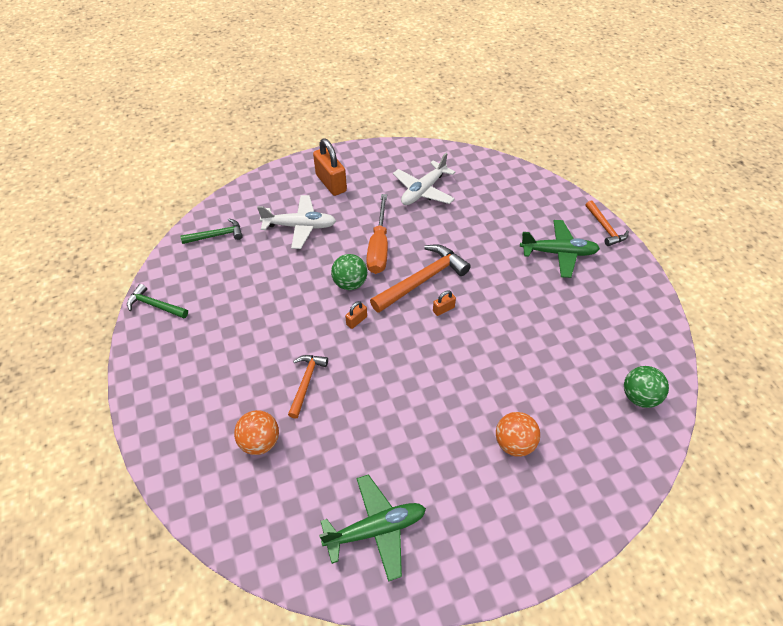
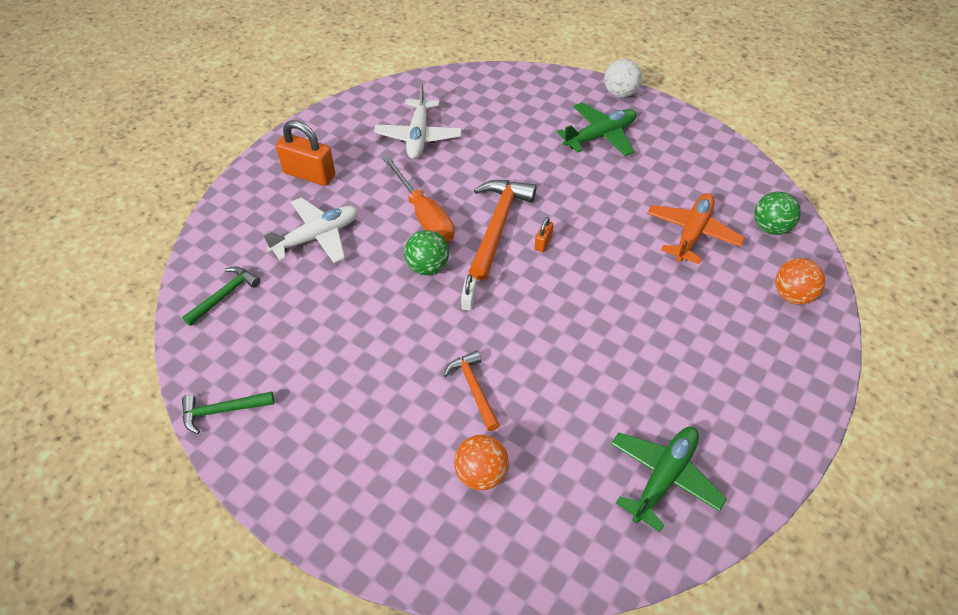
camera: 35 degrees left, 0 degrees up
(356, 321) = (469, 300): orange padlock -> white padlock
(514, 443) = (710, 327): orange ball -> orange ball (792, 295)
(565, 364) = (692, 233): none -> orange plane
(605, 228) = (620, 93): orange hammer -> white ball

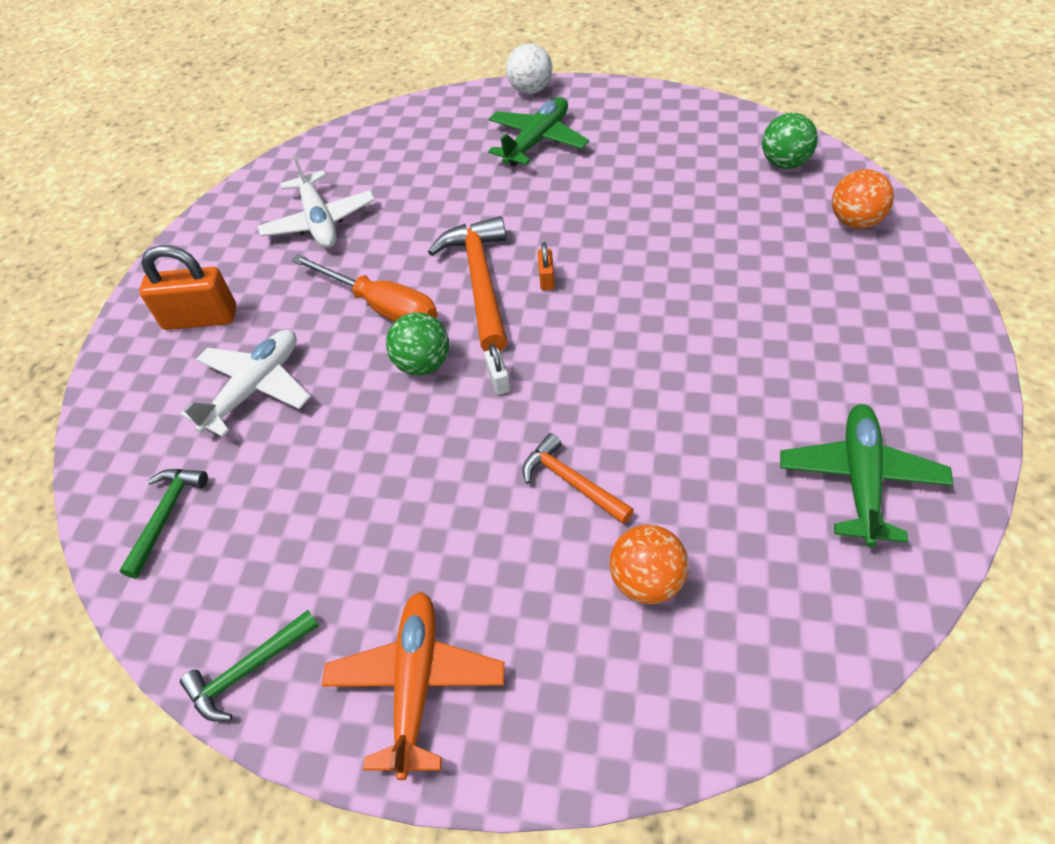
camera: 20 degrees left, 0 degrees up
(692, 233) = (707, 202): orange plane -> orange plane (416, 684)

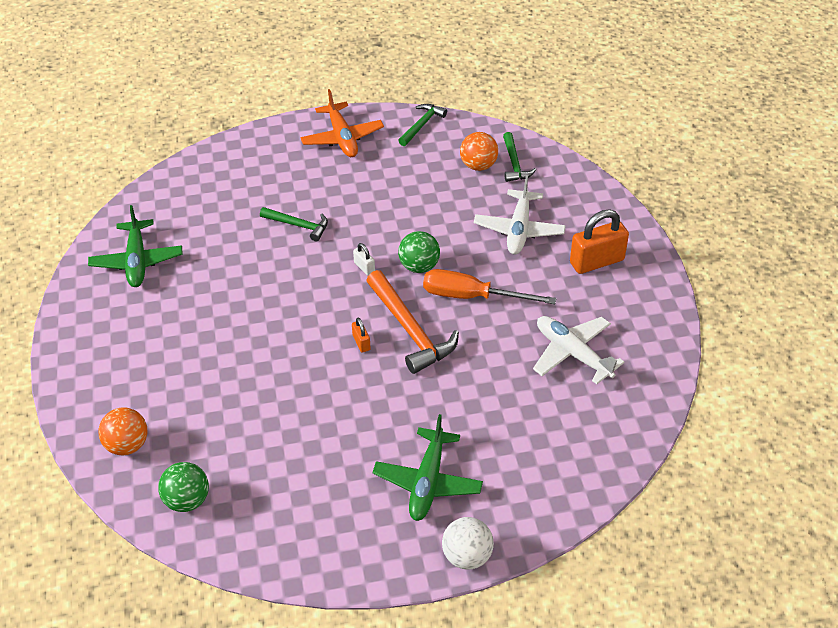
camera: 155 degrees right, 5 degrees down
(571, 482) = (298, 225): orange hammer -> green hammer
(647, 581) = (246, 194): orange ball -> orange ball (478, 166)

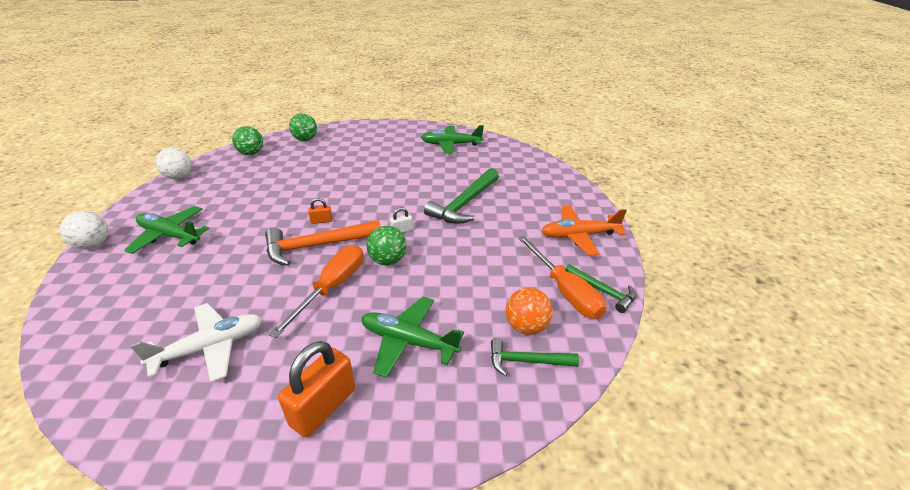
camera: 100 degrees right, 10 degrees down
(127, 445) = (305, 139): orange ball -> green ball
(280, 562) = (179, 177): none -> white ball
(298, 225) = (464, 204): green hammer -> green hammer, size x1.70
(428, 146) = (565, 291): none -> orange screwdriver
(519, 230) = (408, 341): white plane -> green plane
(597, 261) = (323, 407): orange padlock -> orange padlock turned 45 degrees clockwise

